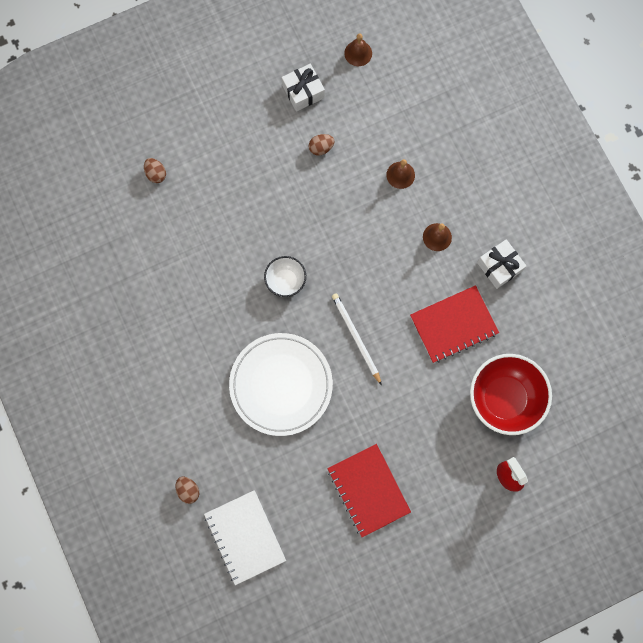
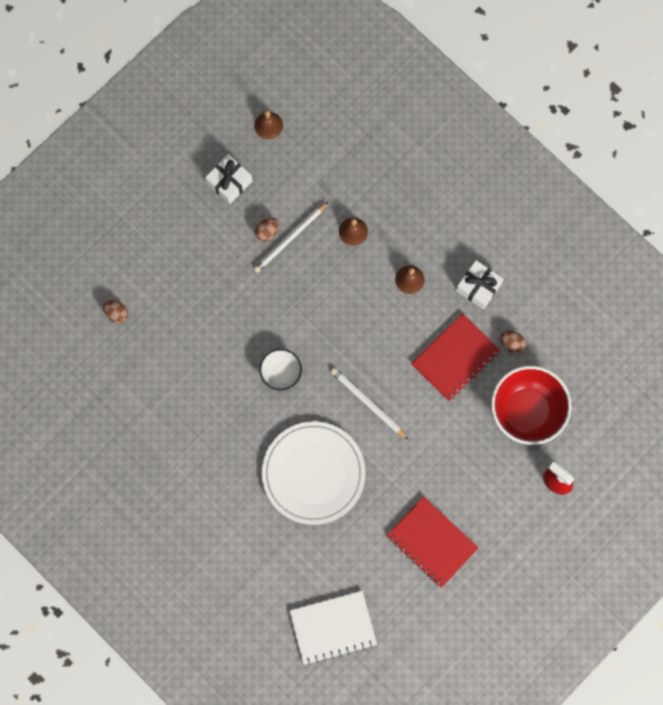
camera: 20 degrees left, 0 degrees up
(188, 490) = (263, 604): brown egg -> brown egg (511, 343)
(245, 537) = (333, 627): white notebook -> white notebook turned 60 degrees counterclockwise
(339, 161) = (290, 238): none -> white pencil

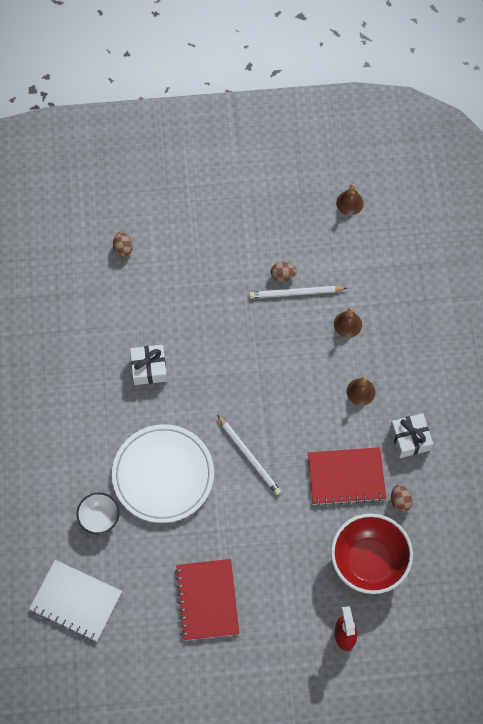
camera: 40 degrees right, 10 degrees down
(229, 182) = (285, 220): white gift -> white gift (149, 368)
(281, 373) = (204, 383): white bowl -> white bowl (99, 518)
(368, 403) = (249, 456): white pencil -> white pencil turned 150 degrees clockwise

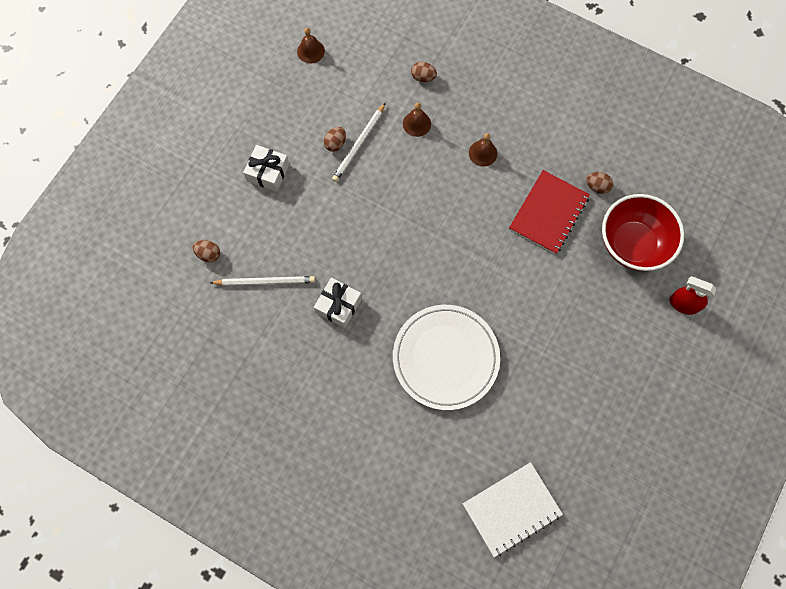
camera: 55 degrees left, 5 degrees up
(99, 518) = (448, 438): white bowl -> none
(207, 600) = (583, 394): red notebook -> none
(249, 456) = (478, 276): white pencil -> white pencil (265, 281)
(393, 302) = (423, 77): none -> brown egg
(410, 439) = (549, 144): white gift -> white gift (268, 172)

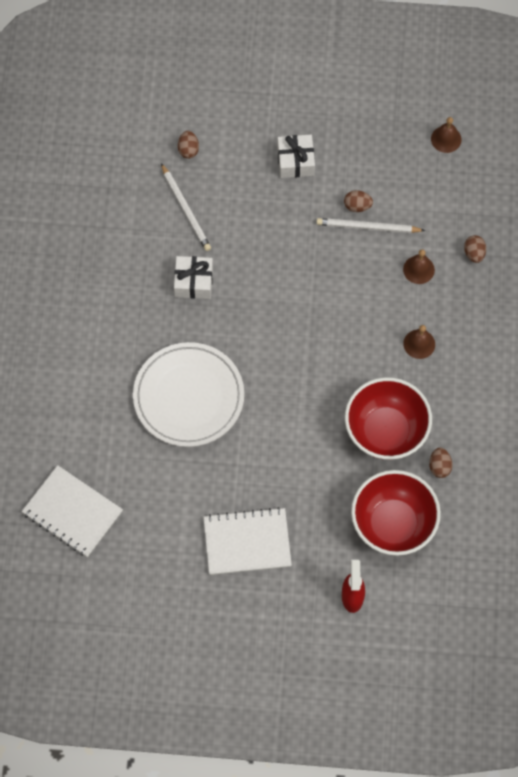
camera: 65 degrees right, 5 degrees down
(548, 213) = (385, 431): red notebook -> red bowl
(602, 368) = (247, 542): none -> white notebook

